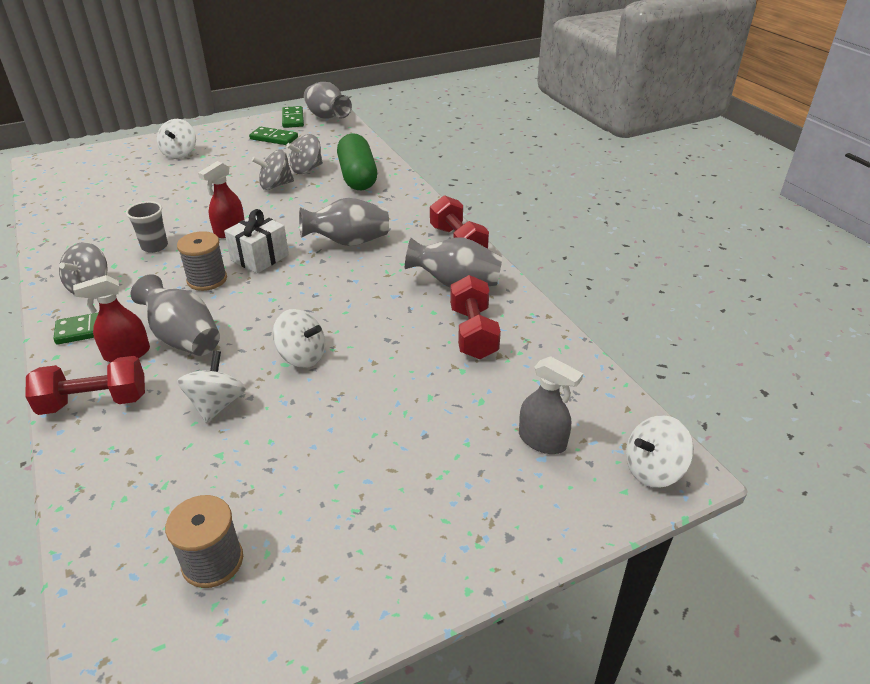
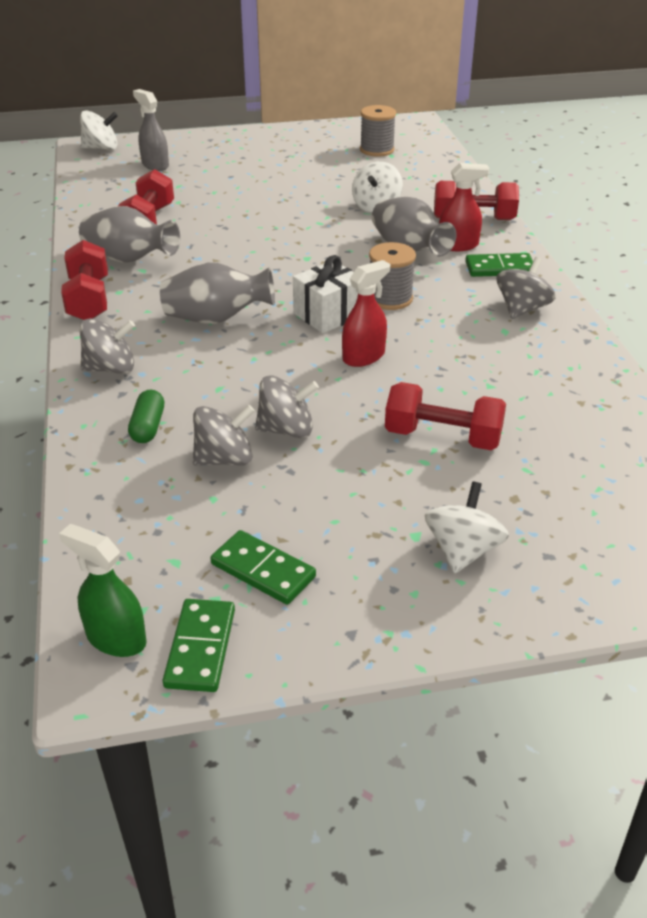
camera: 165 degrees left, 0 degrees up
(154, 246) = (460, 348): grey cup -> none
(180, 193) = (443, 437): none -> red dumbbell
(302, 356) = (303, 225): white spinning top -> none
(327, 117) = (116, 638): grey vase -> green spray bottle
(357, 177) = (148, 427): green capsule -> green capsule, size x0.49
(402, 201) = (111, 368): none -> grey spinning top

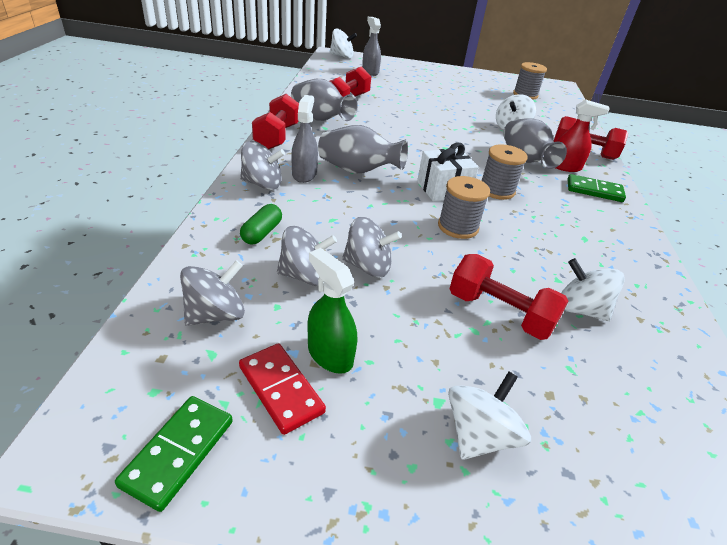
camera: 15 degrees right, 0 degrees up
(116, 638) = (113, 413): green spray bottle -> green spray bottle (330, 354)
(154, 341) = (304, 174): none -> grey spray bottle
(263, 570) = (280, 389): green domino -> red domino
(364, 356) = (458, 227): red spray bottle -> grey spool
(520, 410) = (580, 309): none -> white spinning top
(522, 309) = (604, 225): grey spinning top -> grey spinning top (216, 314)

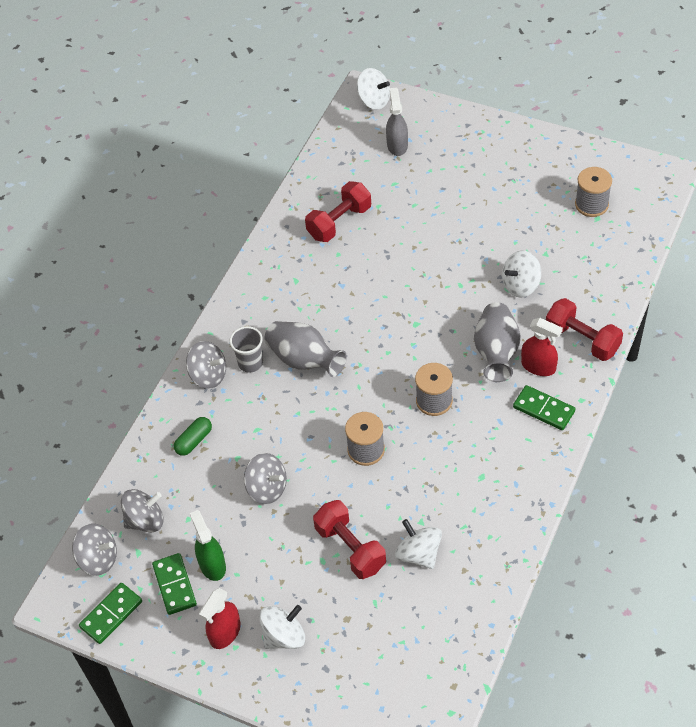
camera: 25 degrees right, 15 degrees up
(277, 136) = (240, 297): red dumbbell -> none
(280, 389) = (174, 585): red domino -> green domino
(304, 174) = (250, 363): grey spray bottle -> grey cup
(305, 276) = (215, 492): grey spinning top -> grey spinning top (98, 559)
(320, 119) = (295, 263): grey vase -> none
(386, 447) = (225, 632): none -> red spray bottle
(443, 189) = (378, 395): white gift -> none

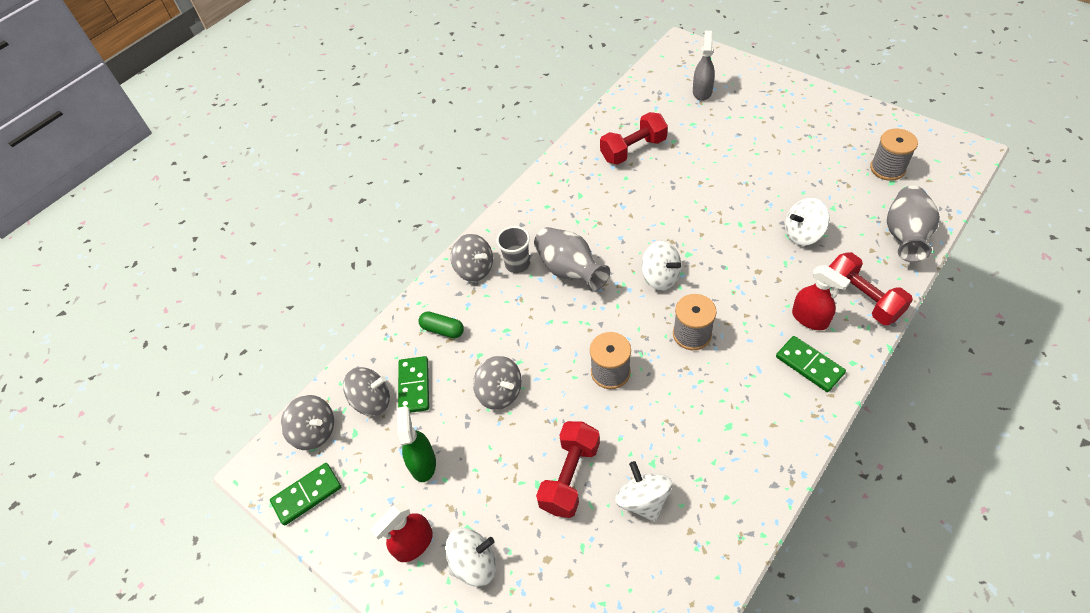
camera: 15 degrees right, 0 degrees up
(174, 585) = (379, 477): green domino -> green domino (414, 386)
(194, 441) = (442, 330): green capsule -> green capsule turned 60 degrees clockwise
(350, 548) = (570, 476): red dumbbell -> red dumbbell turned 45 degrees clockwise
(374, 101) = (688, 53): white spinning top -> white spinning top (660, 277)
(496, 352) = (766, 296): grey vase -> grey vase (905, 236)

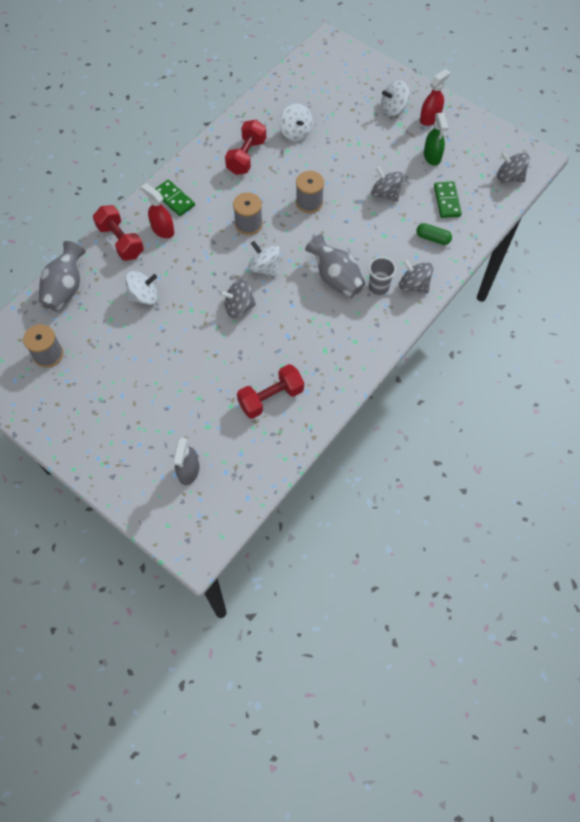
camera: 175 degrees right, 10 degrees up
(307, 494) = (502, 143): green domino -> none
(372, 401) = (474, 193): grey spinning top -> grey spinning top (239, 307)
(570, 476) = (338, 145): red dumbbell -> red dumbbell (246, 156)

